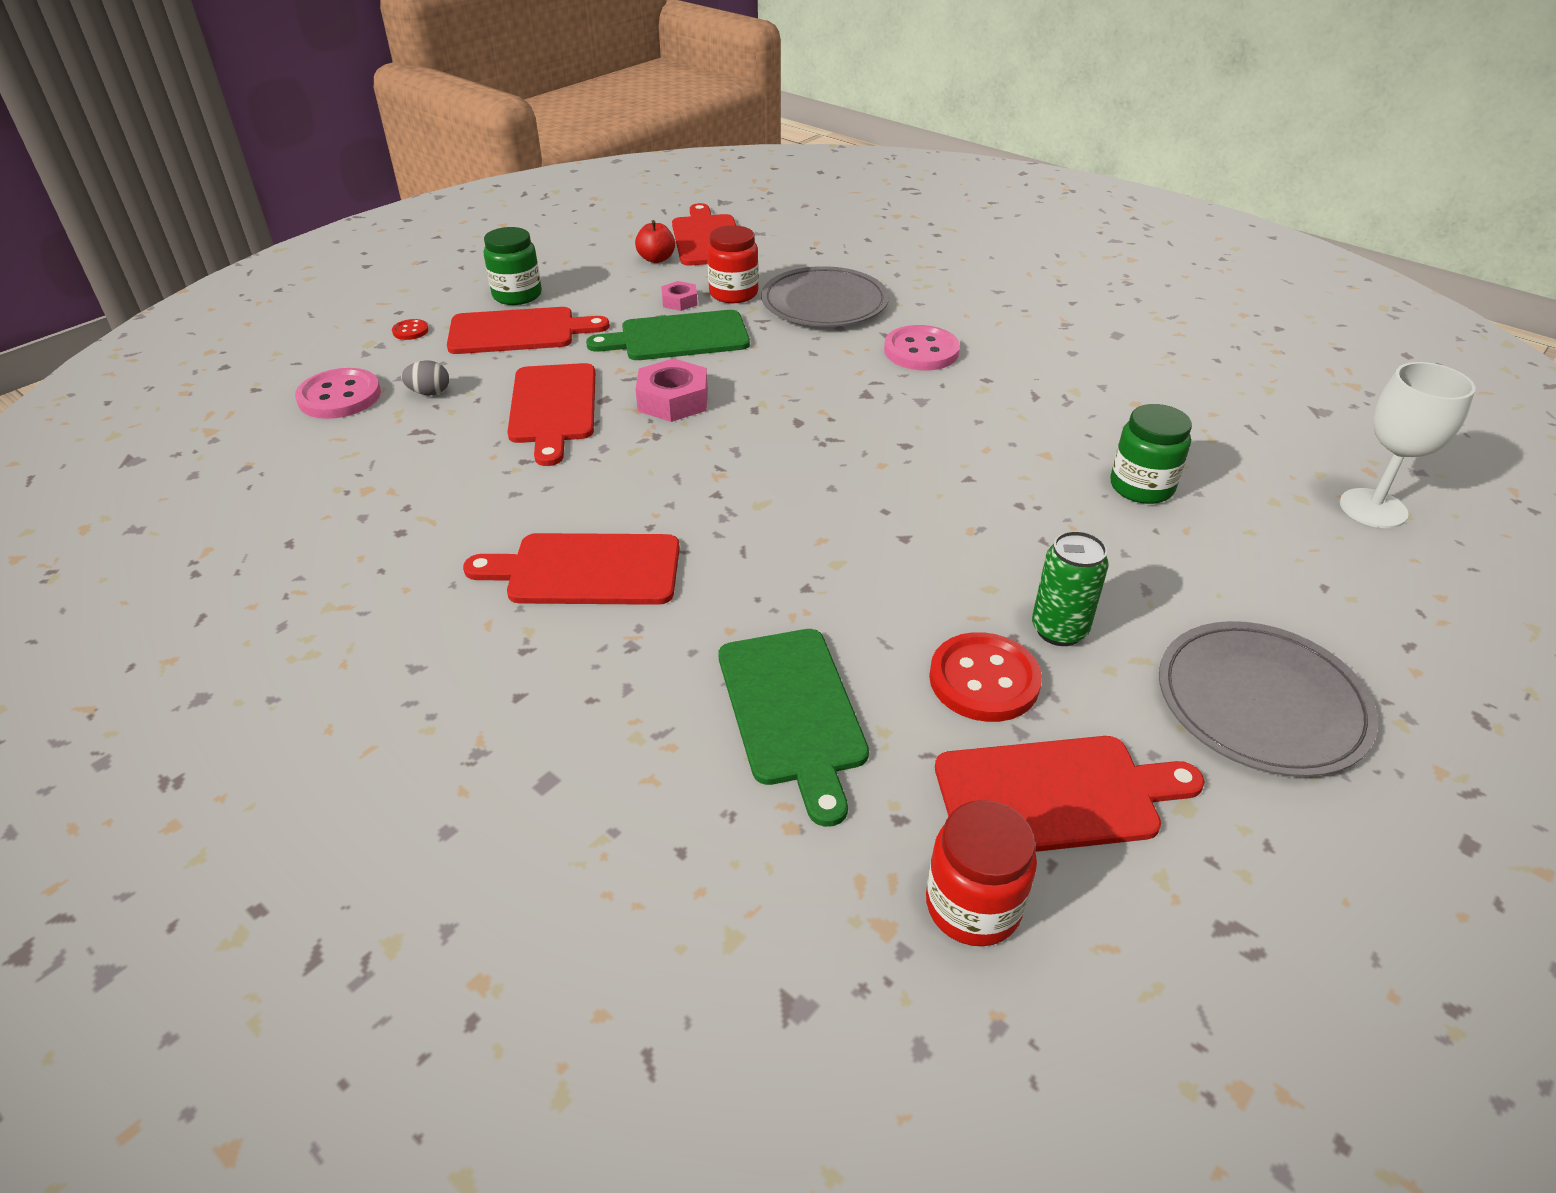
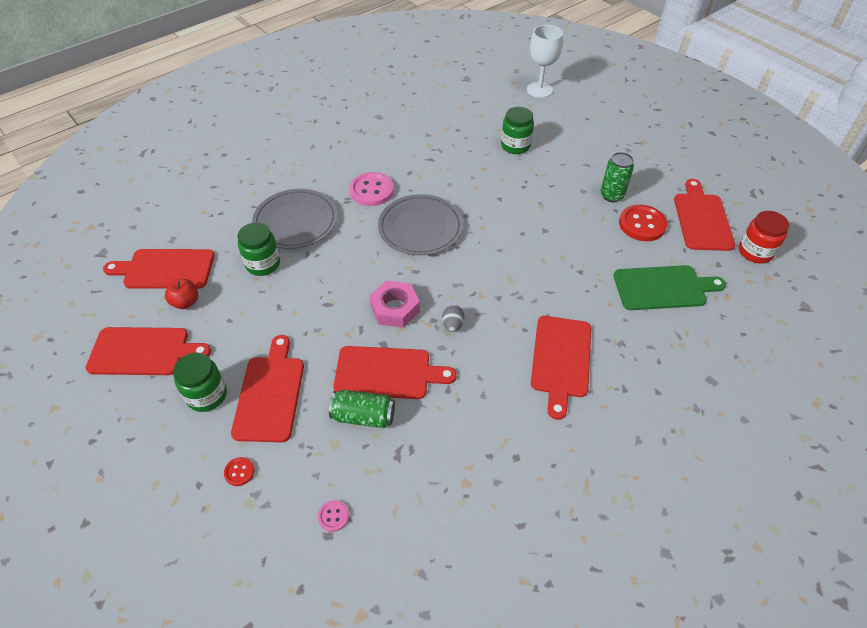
camera: 80 degrees left, 10 degrees up
(339, 397) = (333, 516): pink button -> pink button, size x0.48
(429, 393) = (345, 451): grey egg -> grey egg (452, 325)
(481, 398) = (363, 416): none -> green can
(578, 251) = (143, 351): none -> red cutting board
(678, 337) = (314, 299): green cutting board -> none
(679, 301) = (262, 294): pink nut -> none
(733, 293) = (263, 264): red jar -> green jar
(1261, 702) = (651, 154): grey plate -> grey plate (420, 227)

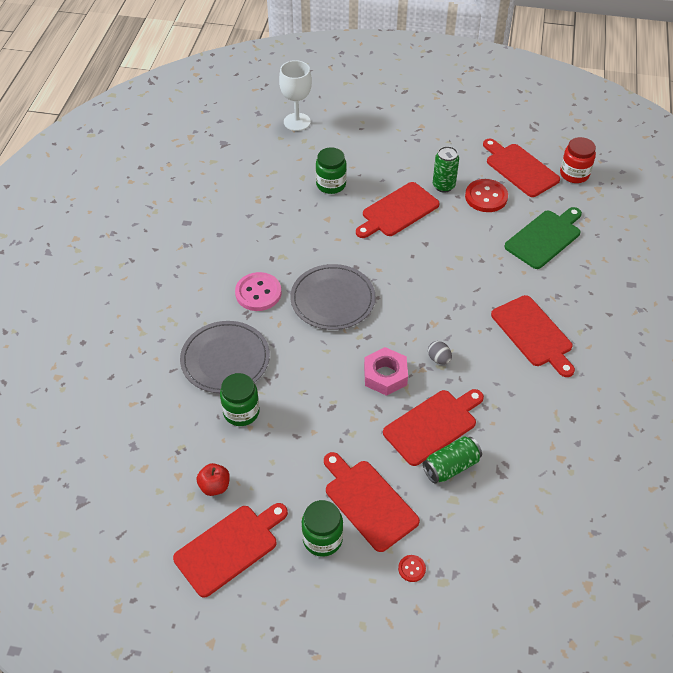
camera: 40 degrees left, 0 degrees up
(165, 269) = (161, 473): red cutting board -> red cutting board (398, 211)
(333, 516) = (506, 544): pink button -> none

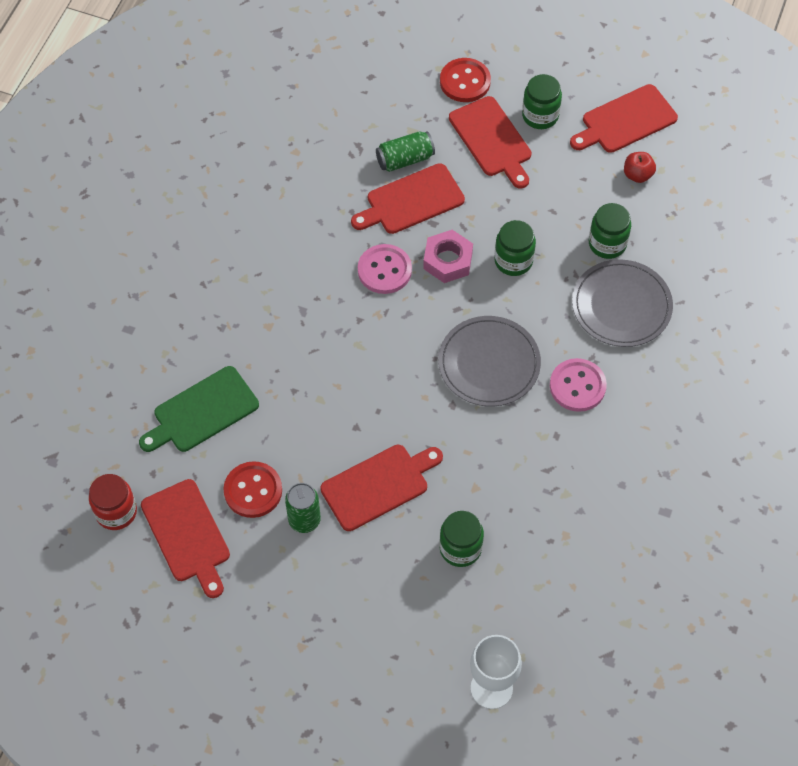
camera: 170 degrees left, 10 degrees up
(326, 384) = (513, 261): none -> green jar
(411, 569) = (465, 81): red button -> red button, size x2.08
(439, 359) = (384, 270): grey egg -> pink button
(533, 334) = (269, 284): red cutting board -> none

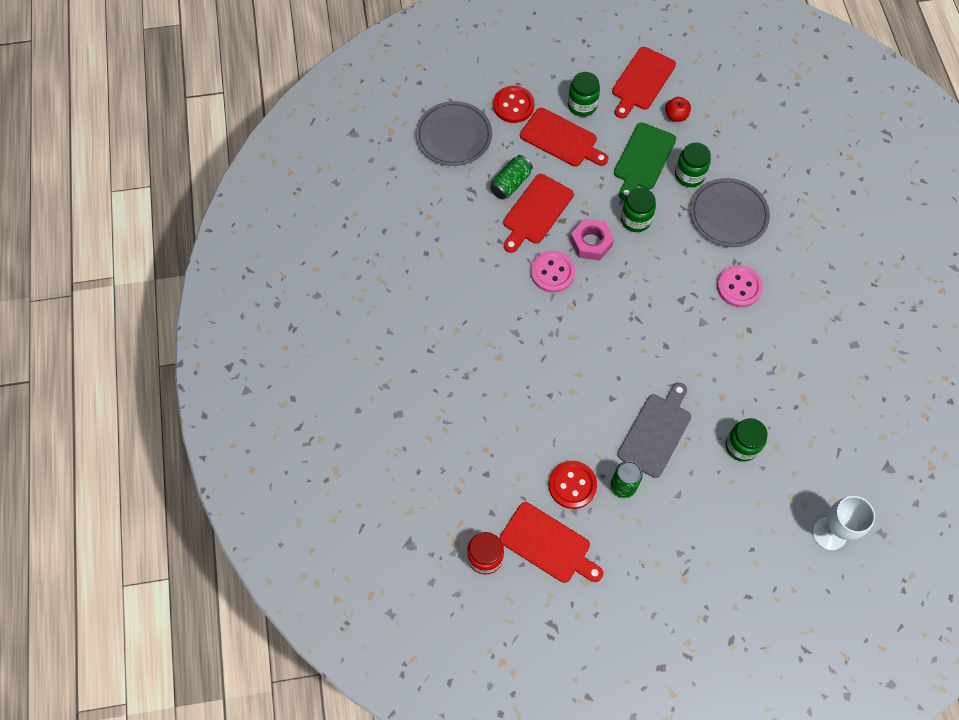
camera: 30 degrees left, 5 degrees up
(202, 411) = (495, 447): green cutting board -> green cutting board (643, 159)
(378, 485) = (656, 432): red cutting board -> grey cutting board
(489, 363) = (670, 302): grey plate -> grey plate (454, 136)

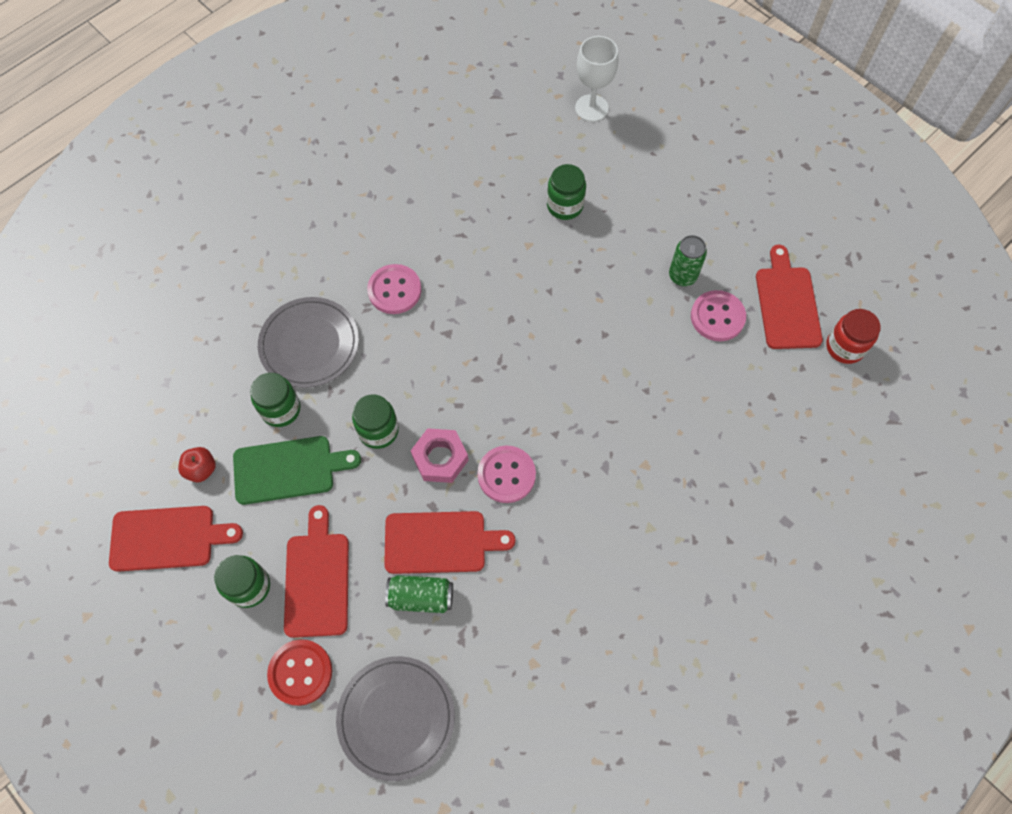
camera: 125 degrees left, 0 degrees up
(572, 485) = (717, 317): red button -> pink button
(656, 432) = (607, 278): grey cutting board -> none

